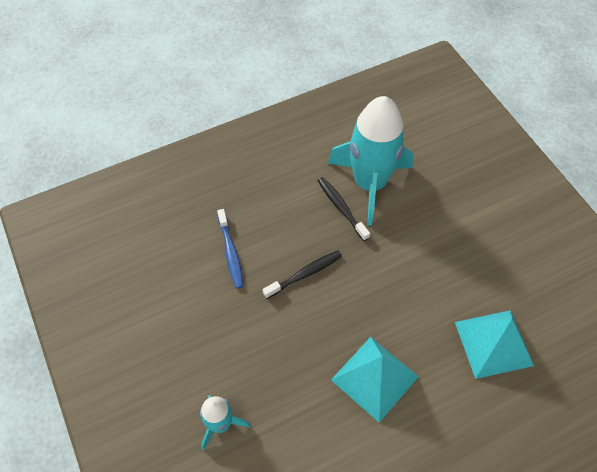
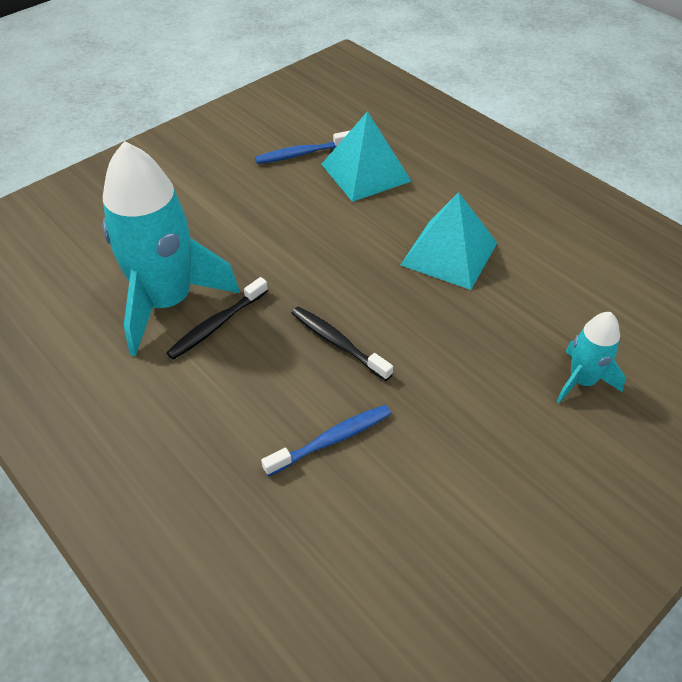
camera: 105 degrees left, 10 degrees down
(527, 298) = (302, 154): none -> blue toothbrush

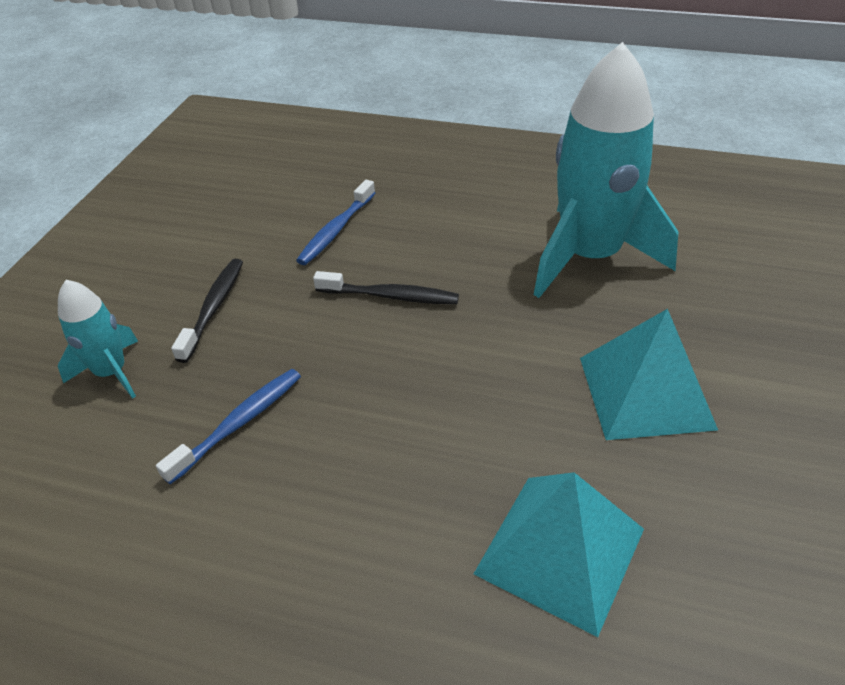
camera: 150 degrees right, 5 degrees down
(216, 325) = (520, 260): black toothbrush -> black toothbrush (213, 308)
(302, 154) = (695, 534): blue toothbrush -> blue toothbrush (239, 423)
(449, 254) = (331, 459): turquoise pyramid -> turquoise pyramid (645, 392)

